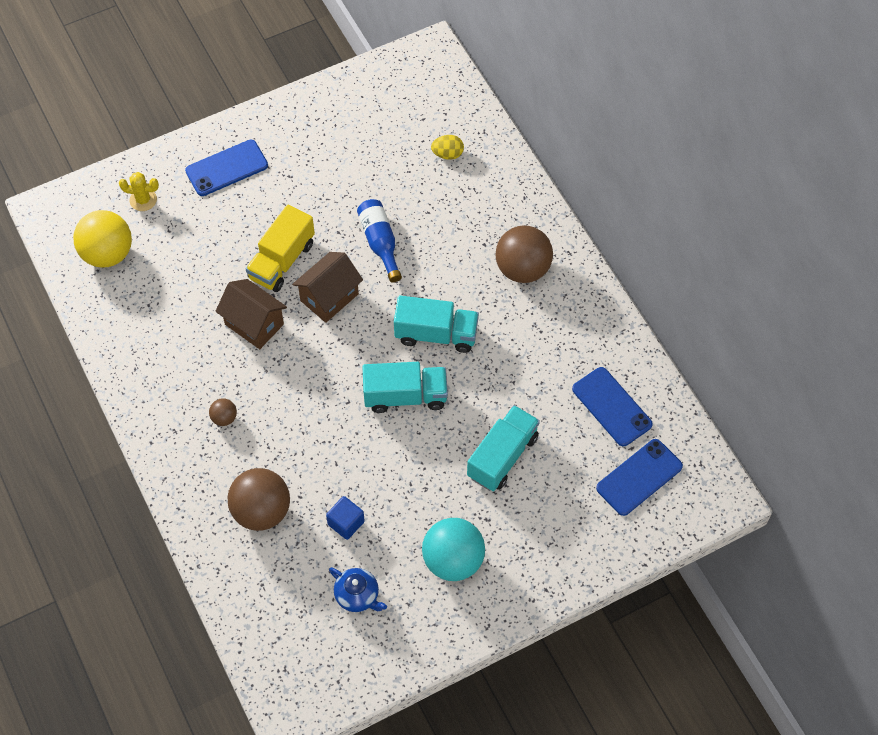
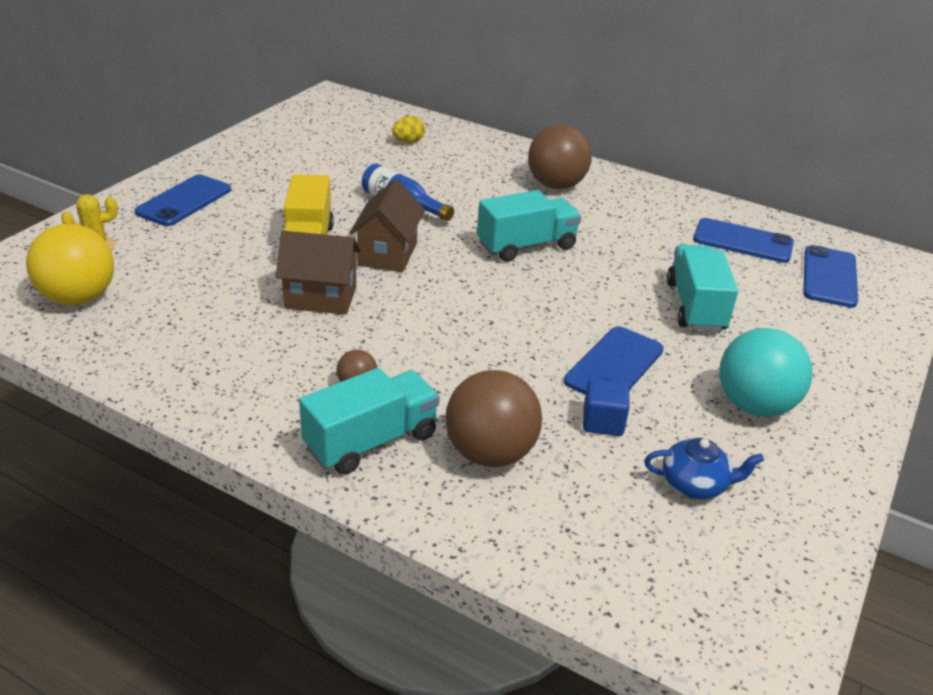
camera: 35 degrees left, 25 degrees down
(394, 482) = (614, 365): none -> blue phone
(405, 396) = (547, 297): turquoise truck -> turquoise truck (371, 441)

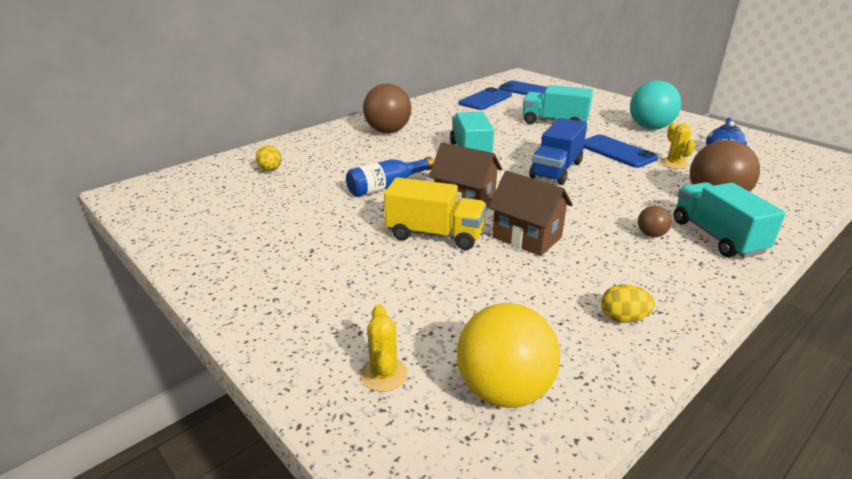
camera: 70 degrees left, 5 degrees down
(180, 358) = (623, 318): none -> yellow egg
(184, 201) = (306, 301): blue phone -> none
(321, 298) = (527, 237): brown house -> brown house turned 75 degrees counterclockwise
(512, 312) = (556, 170): none -> blue truck
(603, 422) = (674, 164): blue cube -> yellow cactus

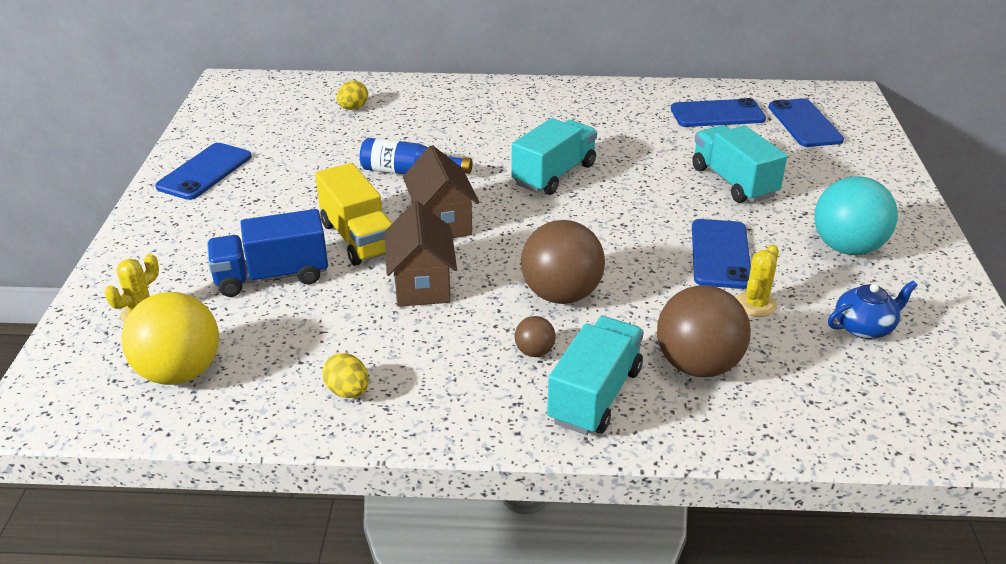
camera: 45 degrees right, 5 degrees up
(227, 254) = (204, 172): none -> blue phone
(388, 131) = (526, 111): brown ball -> brown ball (561, 295)
(556, 170) = (599, 238): blue truck -> blue truck (272, 276)

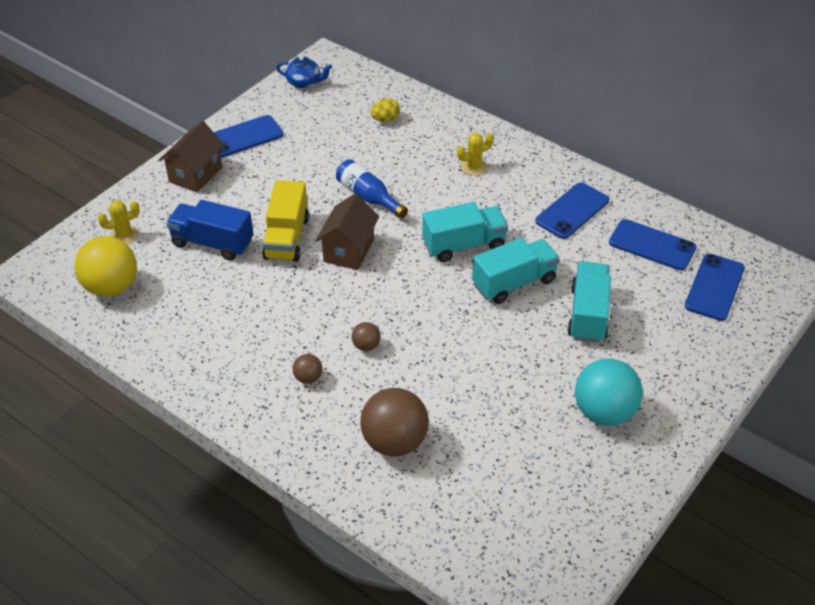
camera: 35 degrees right, 10 degrees up
(348, 391) = (183, 347): yellow egg -> none
(422, 285) = (291, 294): brown house -> brown house (195, 174)
(561, 295) = (366, 346): brown ball -> brown ball, size x0.46
(595, 395) = (312, 427): turquoise truck -> turquoise truck (514, 283)
(720, 254) = (505, 369): blue phone -> blue phone (572, 211)
(755, 304) = (483, 420): yellow cactus -> yellow cactus (474, 167)
(864, 327) = (536, 477): blue teapot -> blue teapot (304, 82)

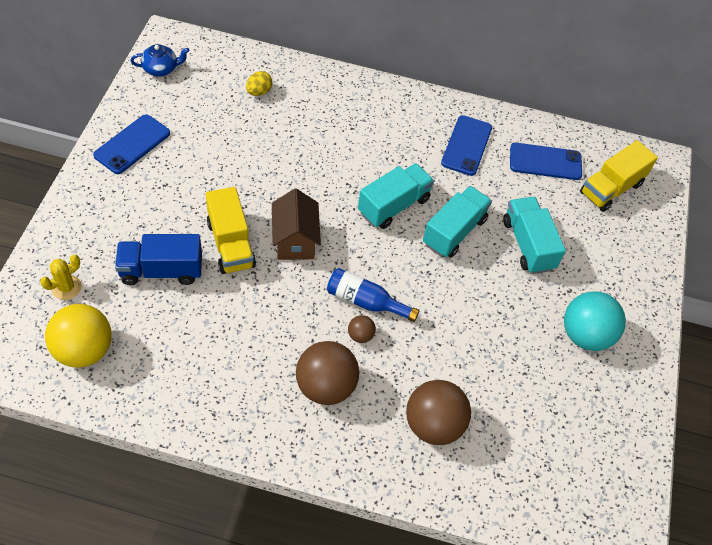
camera: 30 degrees left, 10 degrees up
(195, 174) = (105, 199): brown house -> none
(308, 378) = (325, 386): brown ball -> brown ball, size x2.16
(368, 197) = (285, 179): blue bottle -> blue bottle (366, 301)
(474, 167) = (363, 123): yellow cactus -> none
(714, 287) = (611, 188): blue phone -> yellow truck

